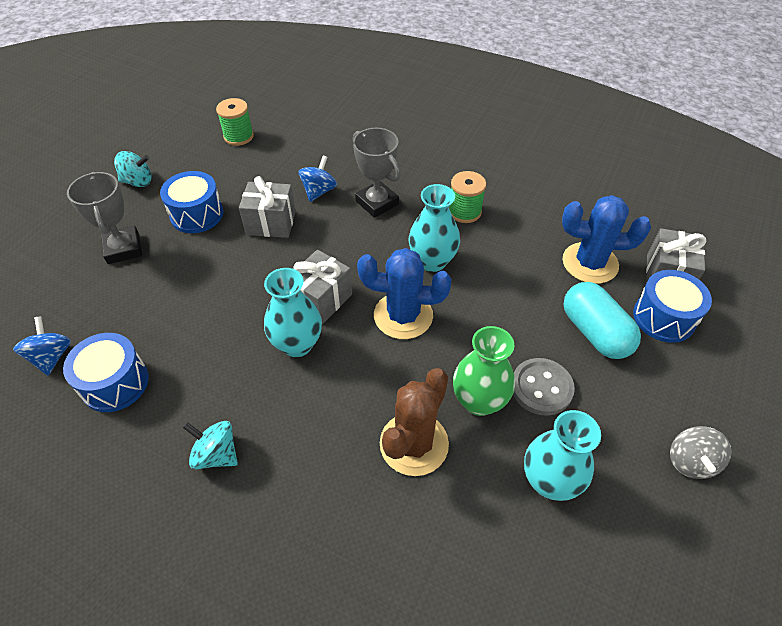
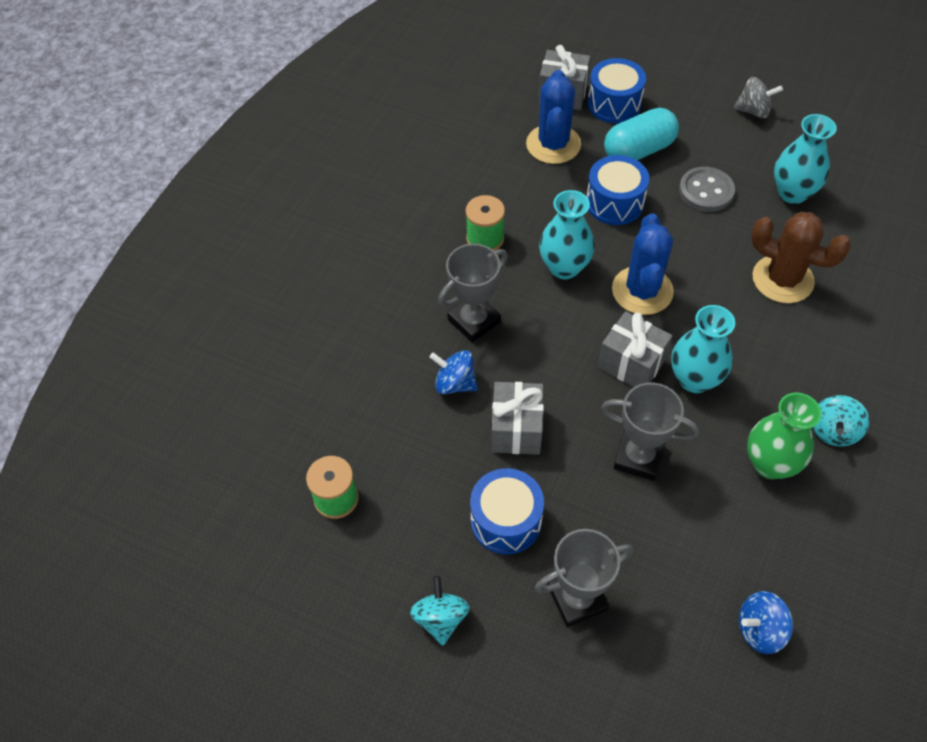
camera: 90 degrees left, 5 degrees up
(115, 383) = (778, 546): blue drum -> blue drum (614, 203)
(227, 295) = (638, 457): none -> grey trophy
(479, 401) = (729, 234): green vase -> green vase (770, 464)

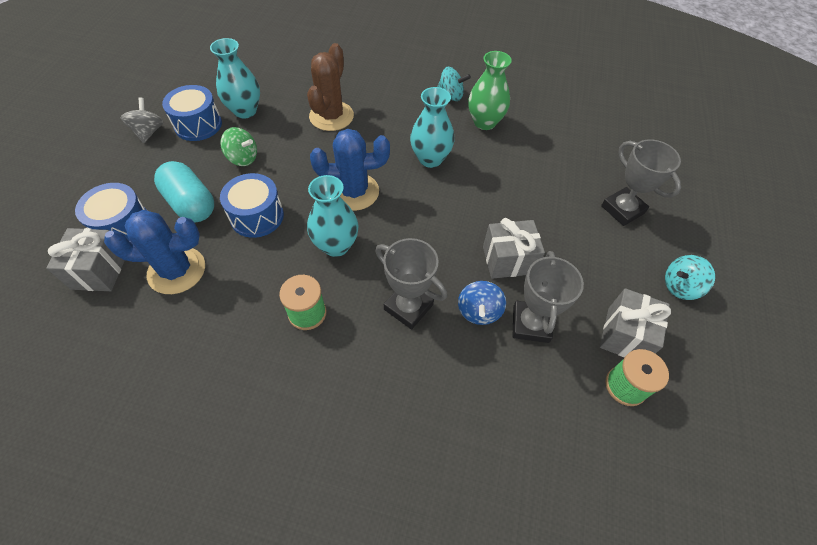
camera: 105 degrees left, 0 degrees up
(506, 520) = (587, 256): blue drum -> blue drum (198, 125)
(631, 363) = (426, 194): grey gift -> grey gift (625, 335)
(638, 457) = (504, 185): grey trophy -> grey trophy (531, 324)
(706, 191) = (243, 158): grey button -> green spinning top
(759, 629) = (595, 126): blue spinning top -> none

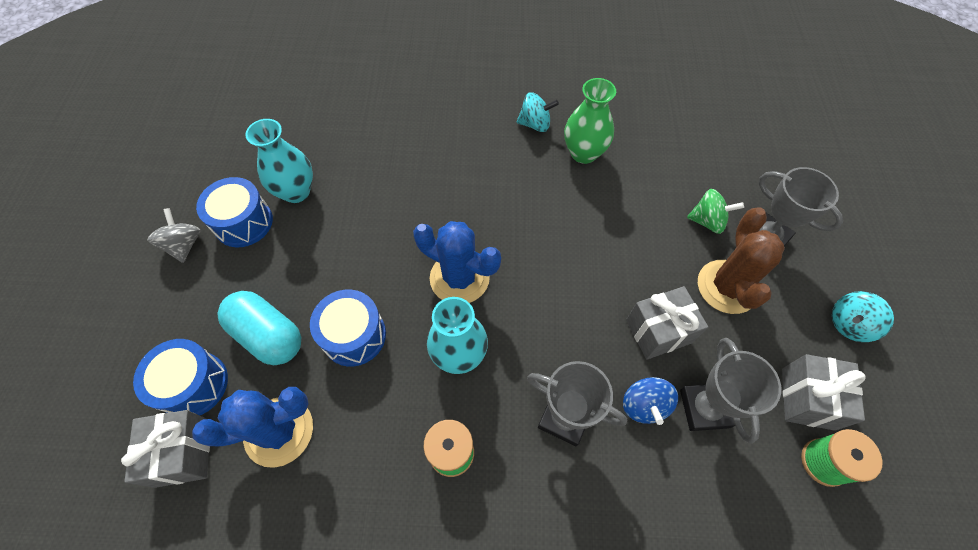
camera: 10 degrees left, 5 degrees up
(243, 158) = (313, 259): green spinning top -> green spinning top (707, 221)
(331, 116) = (403, 179): brown cactus -> brown cactus (727, 287)
(354, 192) = (459, 278): blue cactus -> blue cactus turned 45 degrees clockwise
(430, 159) = (535, 215): turquoise vase -> none

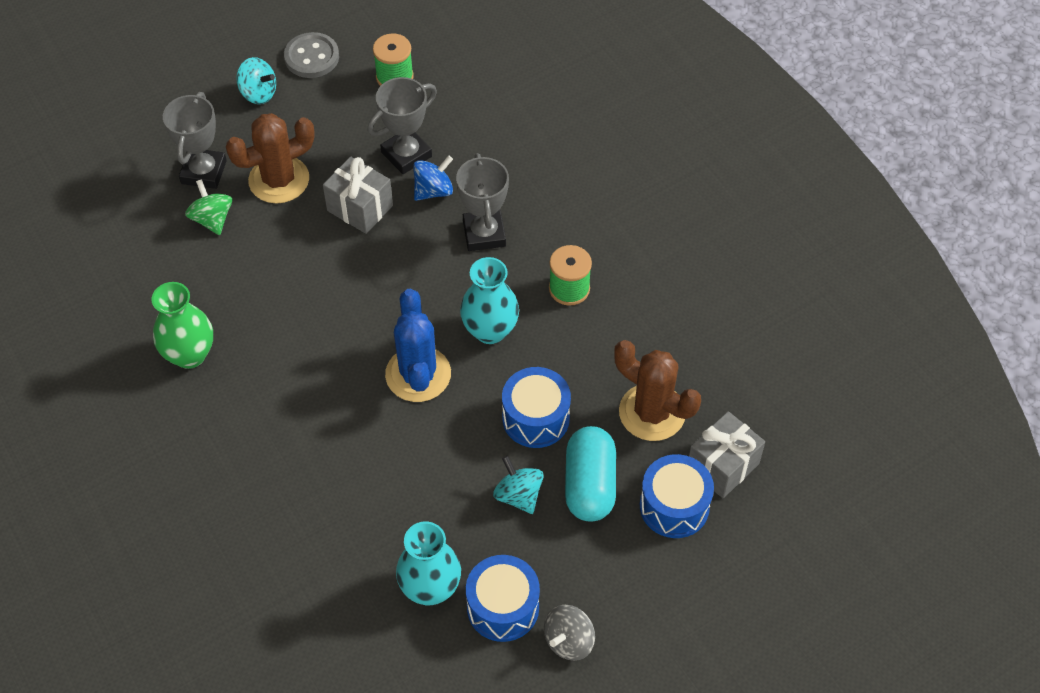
camera: 125 degrees left, 5 degrees down
(279, 431) = (652, 412): blue cactus -> brown cactus
(535, 124) = (175, 420): turquoise spinning top -> turquoise spinning top (518, 495)
(807, 398) = (349, 99): grey gift -> none
(886, 397) = (311, 57): none -> grey button

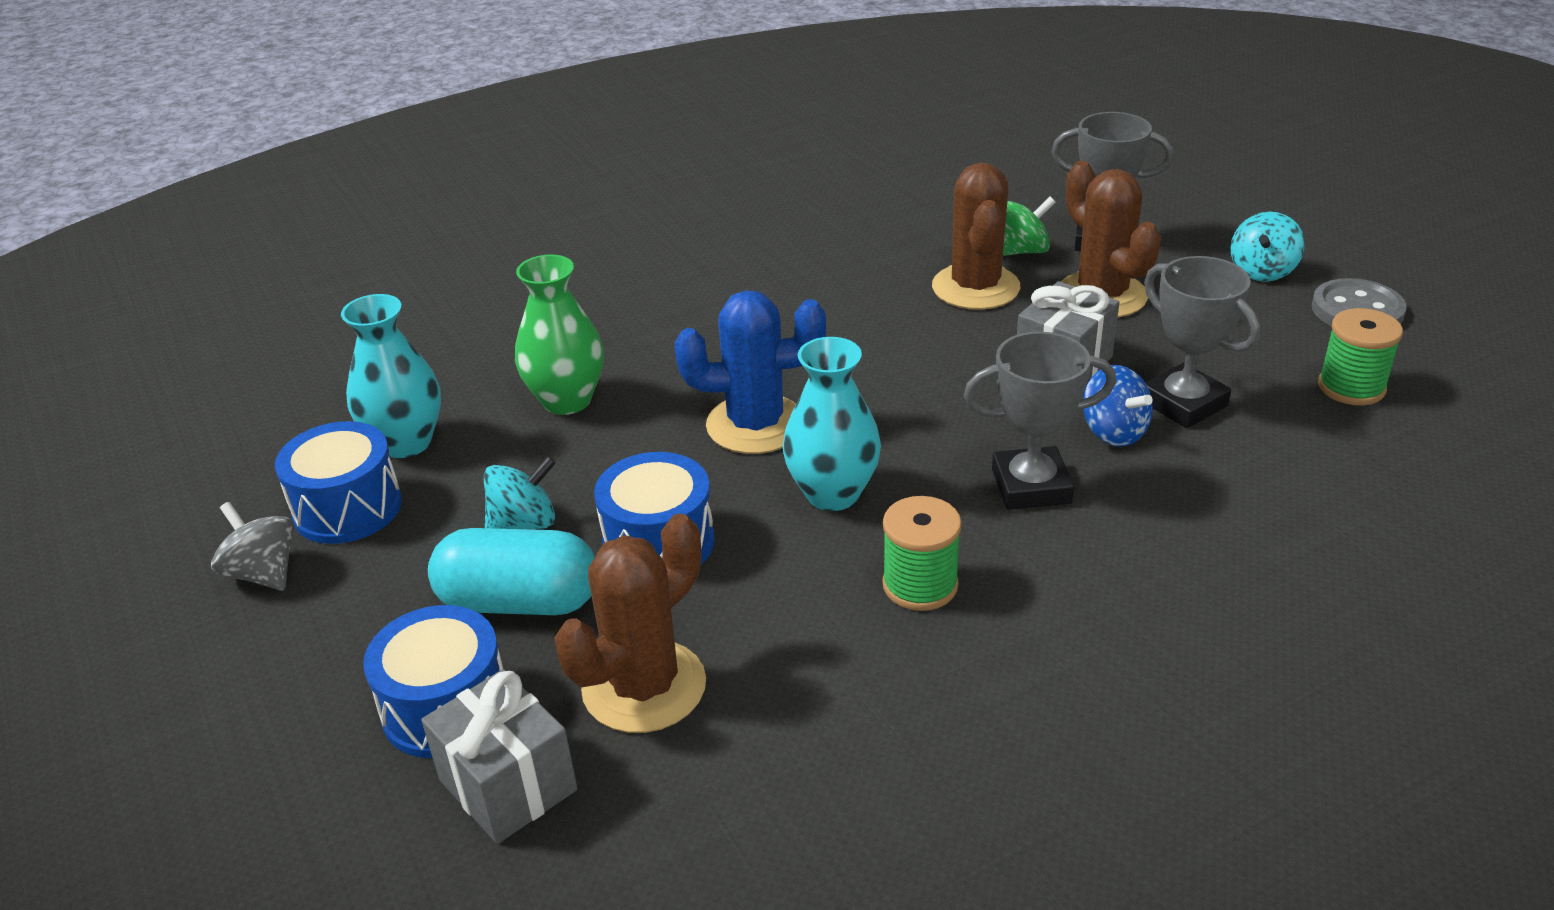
camera: 95 degrees right, 20 degrees down
(189, 354) = (804, 250): green vase -> green vase (567, 400)
(259, 249) = (975, 287): none -> brown cactus

